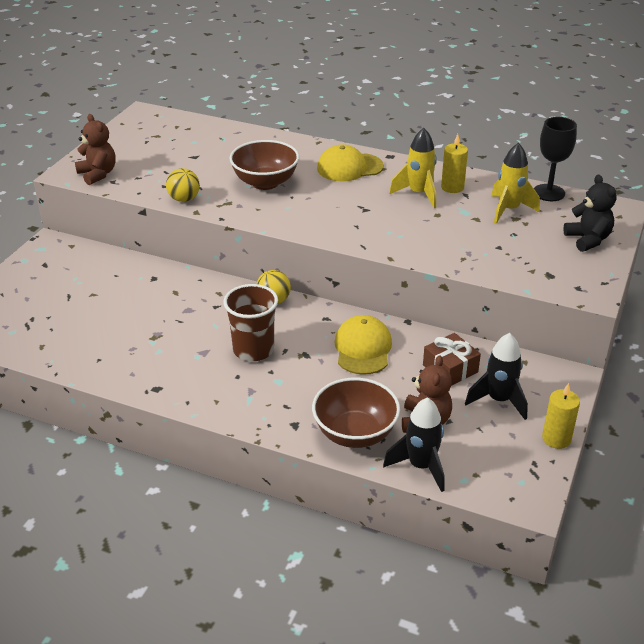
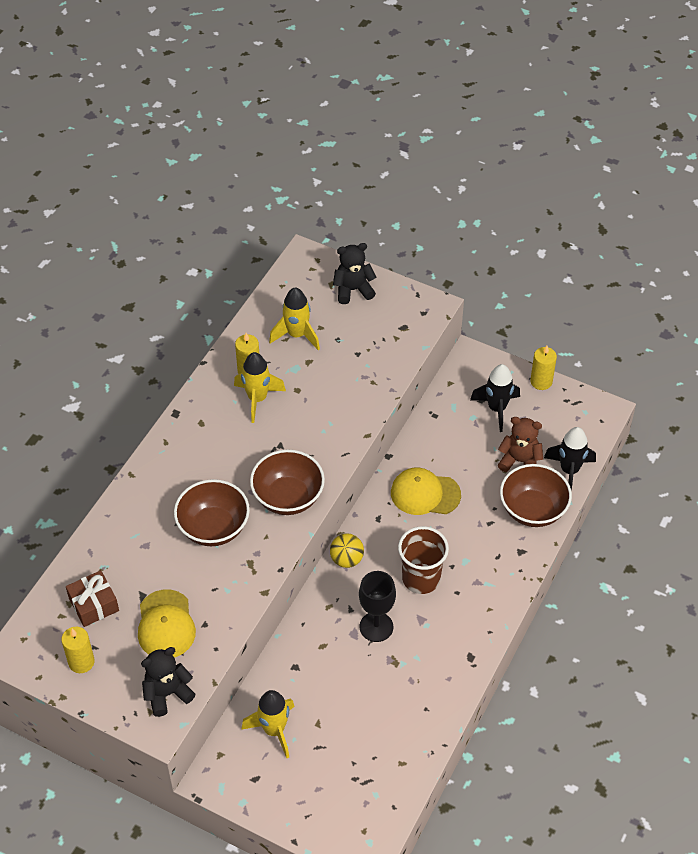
camera: 85 degrees left, 15 degrees up
(90, 271) = (274, 730): none -> yellow rocket
(98, 174) = (167, 693): brown teddy bear -> black teddy bear
(133, 137) = (81, 662): none -> yellow candle
(184, 199) = (237, 604): yellow ball -> none
(303, 217) = (288, 497): none -> brown bowl
(349, 167) = (194, 450): yellow cap -> yellow cap (166, 624)
(450, 369) = (456, 434): brown gift -> brown gift (94, 604)
(548, 193) = (270, 300): black goblet -> black goblet (376, 627)

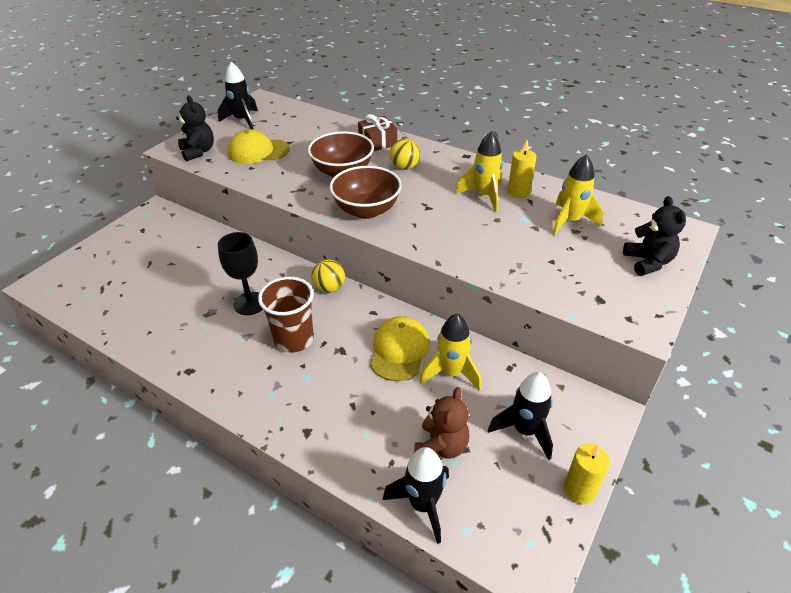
camera: 95 degrees right, 10 degrees down
(81, 662) = (243, 120): yellow candle -> black rocket
(94, 604) = (288, 124): brown gift -> brown gift (377, 142)
(202, 469) = (404, 167): none -> yellow ball
(274, 730) = (177, 240): yellow rocket -> yellow rocket (451, 373)
(533, 510) = (364, 452): brown bowl -> none

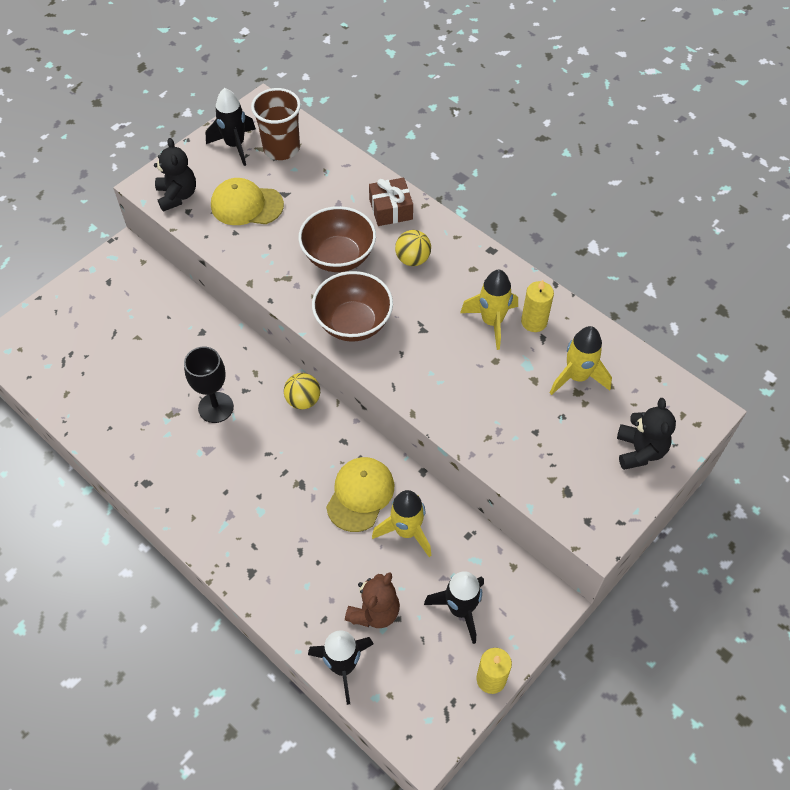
camera: 10 degrees right, 15 degrees up
(294, 339) = (255, 462): brown cup -> brown cup (281, 148)

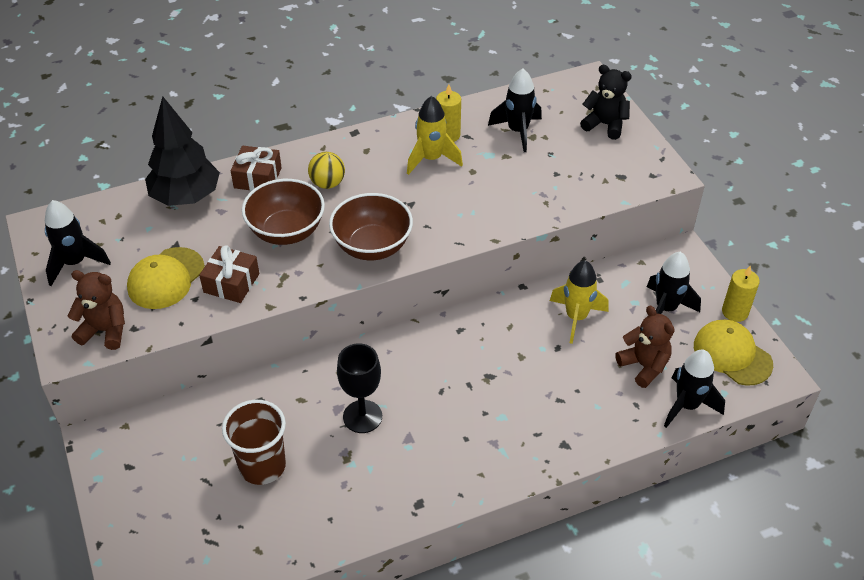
camera: 65 degrees left, 10 degrees down
(177, 196) = (105, 331): black teddy bear -> brown teddy bear
(262, 247) = (231, 283): none -> brown gift
(281, 148) = (112, 229): brown cup -> brown cup (262, 466)
(303, 400) = (397, 344): yellow ball -> none
(341, 175) = (186, 197): none -> black tree
(360, 495) = (523, 337): yellow cap -> yellow cap (732, 355)
(577, 377) = (518, 131): yellow rocket -> black rocket

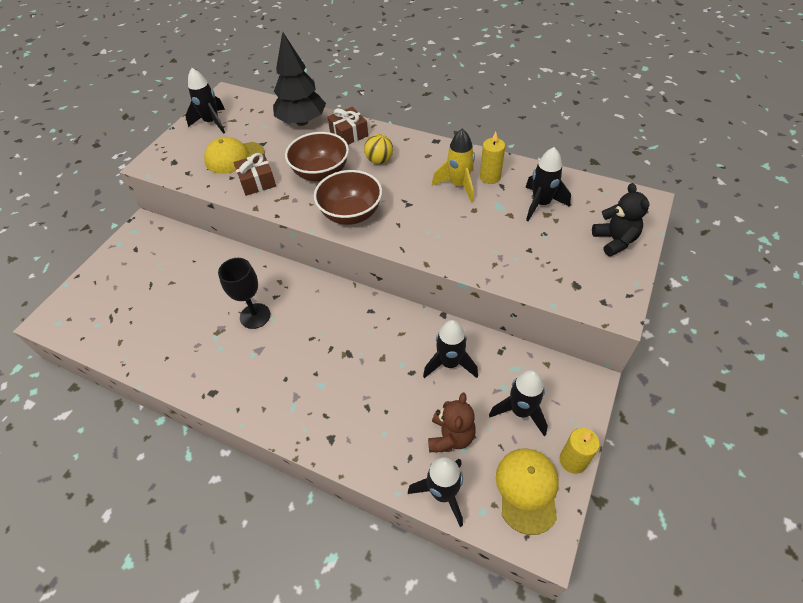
camera: 50 degrees right, 5 degrees up
(105, 331) = (175, 165): brown teddy bear -> none
(262, 466) = (179, 299): brown cup -> none
(576, 317) = (450, 363): yellow rocket -> black rocket

